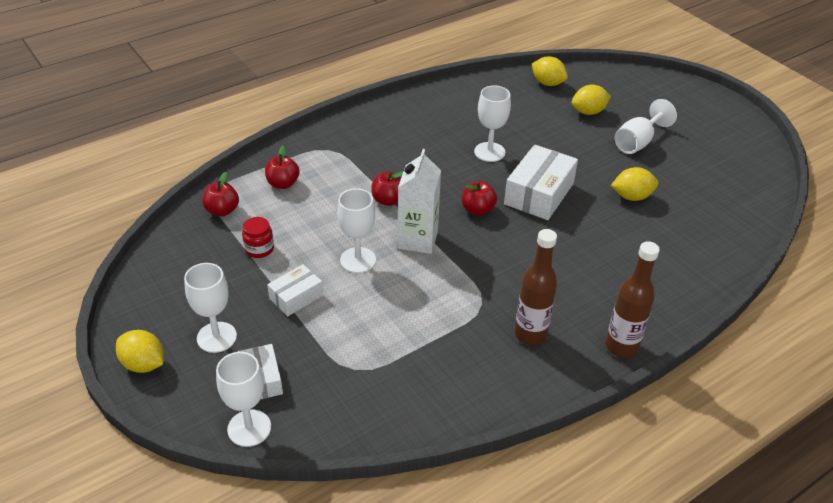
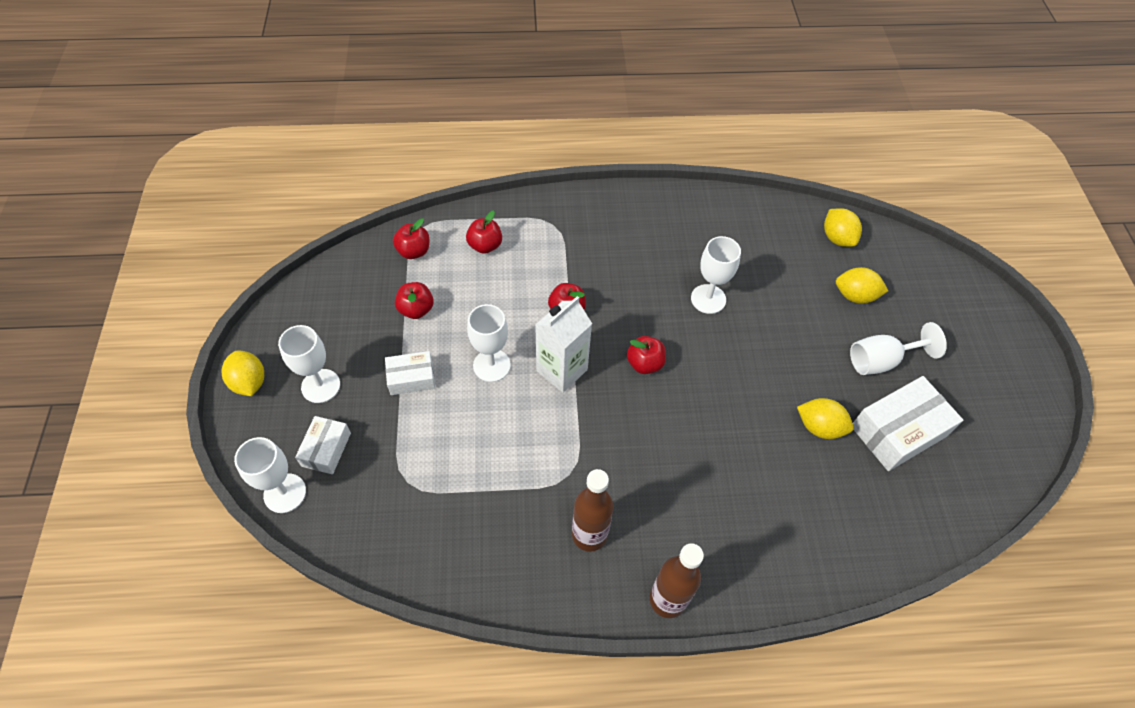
camera: 30 degrees right, 15 degrees up
(259, 249) = (416, 309): red jar -> red apple
(539, 194) = (721, 374): white box -> white box (898, 431)

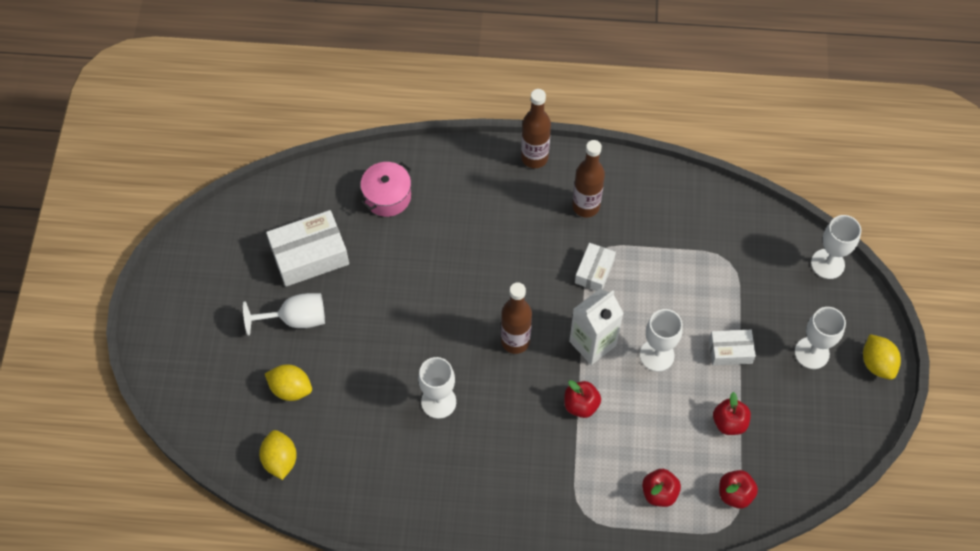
camera: 170 degrees left, 5 degrees up
(326, 449) = (799, 295): white box -> white box (594, 271)
(644, 363) = (515, 341): red apple -> brown bottle
(819, 427) = (376, 266): yellow lemon -> none
(839, 517) = (387, 196): none -> pink pot

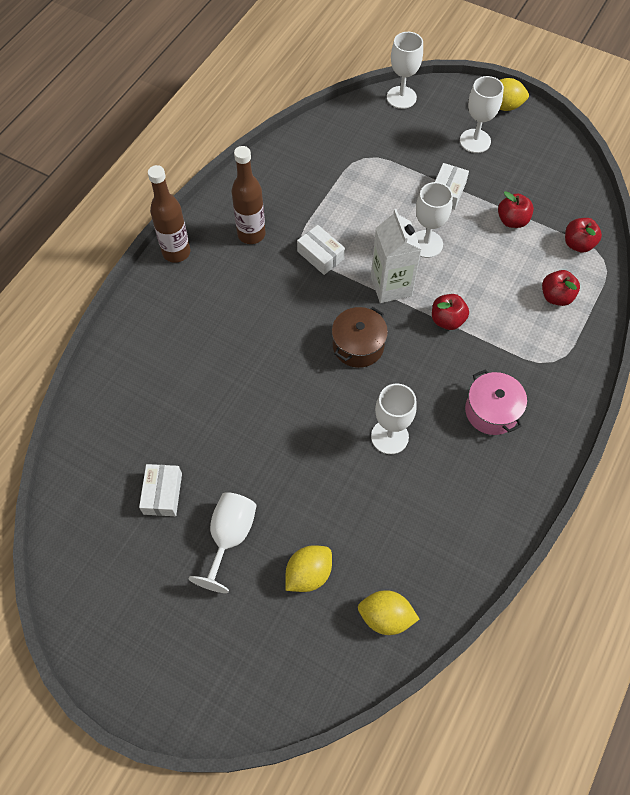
camera: 65 degrees left, 0 degrees up
(310, 255) = (163, 493): white box -> white box, size x0.58
(387, 196) = (139, 392): pink pot -> pink pot (491, 411)
(515, 341) = (358, 345): brown bottle -> brown pot

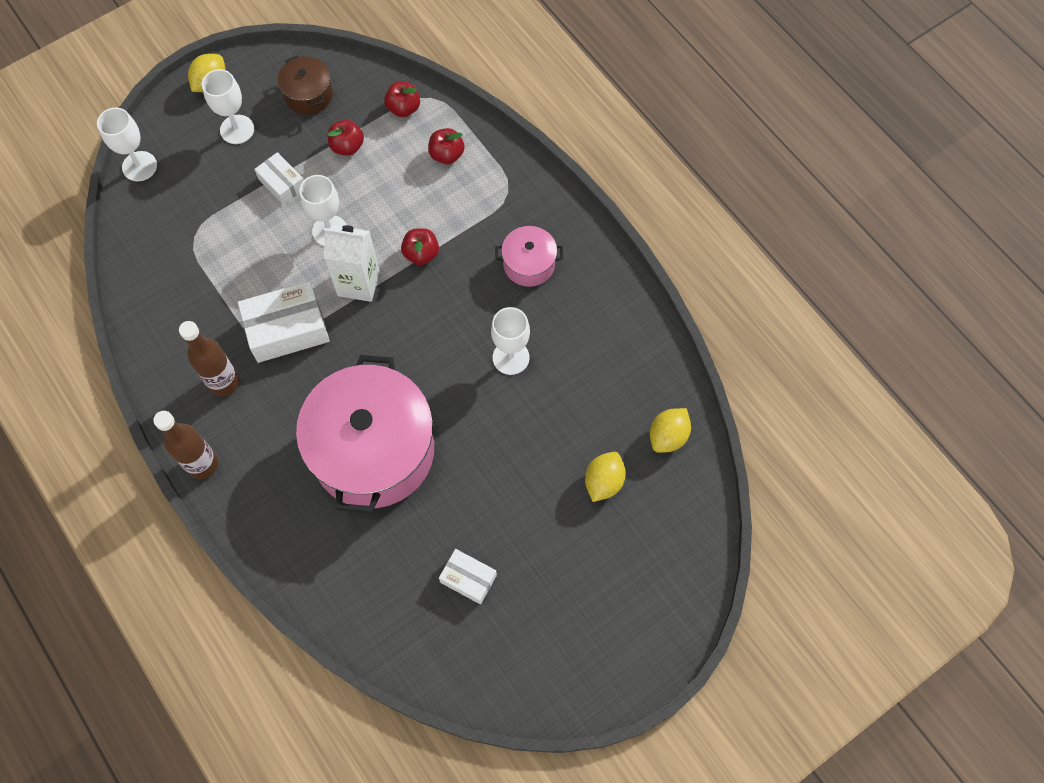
camera: 65 degrees left, 5 degrees up
(230, 537) = (539, 534): white goblet -> none
(245, 366) = (373, 450): none -> pink pot
(308, 573) = (603, 481): yellow lemon -> yellow lemon turned 45 degrees clockwise
(320, 255) = (287, 329): white box -> white box, size x1.72
(358, 345) = (406, 341): brown pot -> brown pot (308, 95)

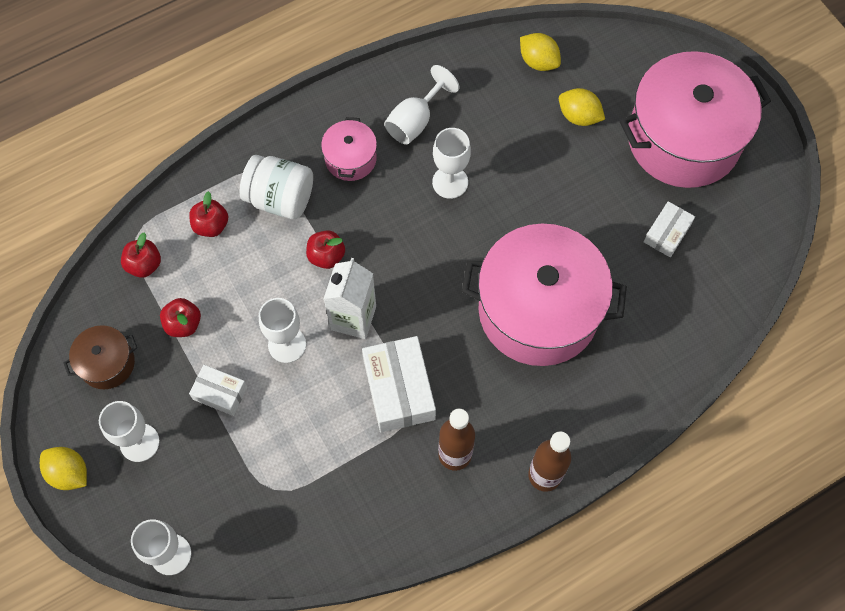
camera: 85 degrees left, 0 degrees up
(282, 183) = (220, 393): white box -> white box turned 60 degrees clockwise
(479, 208) = (280, 198): none -> white jar
(579, 319) = (415, 121): none -> white goblet
(588, 596) = (683, 139): none -> pink pot

